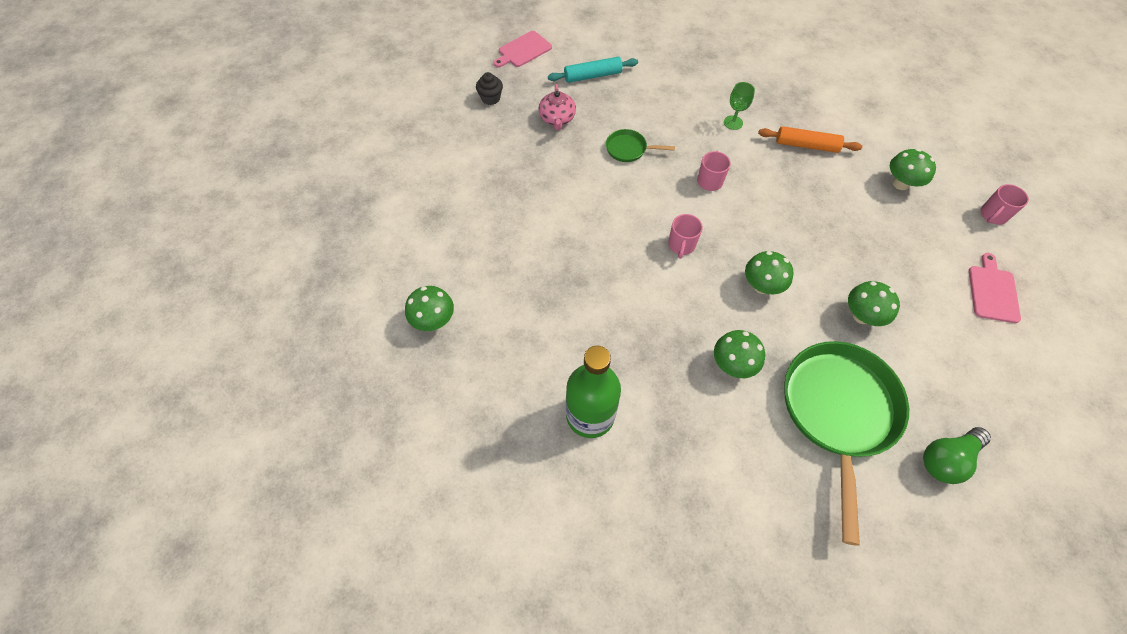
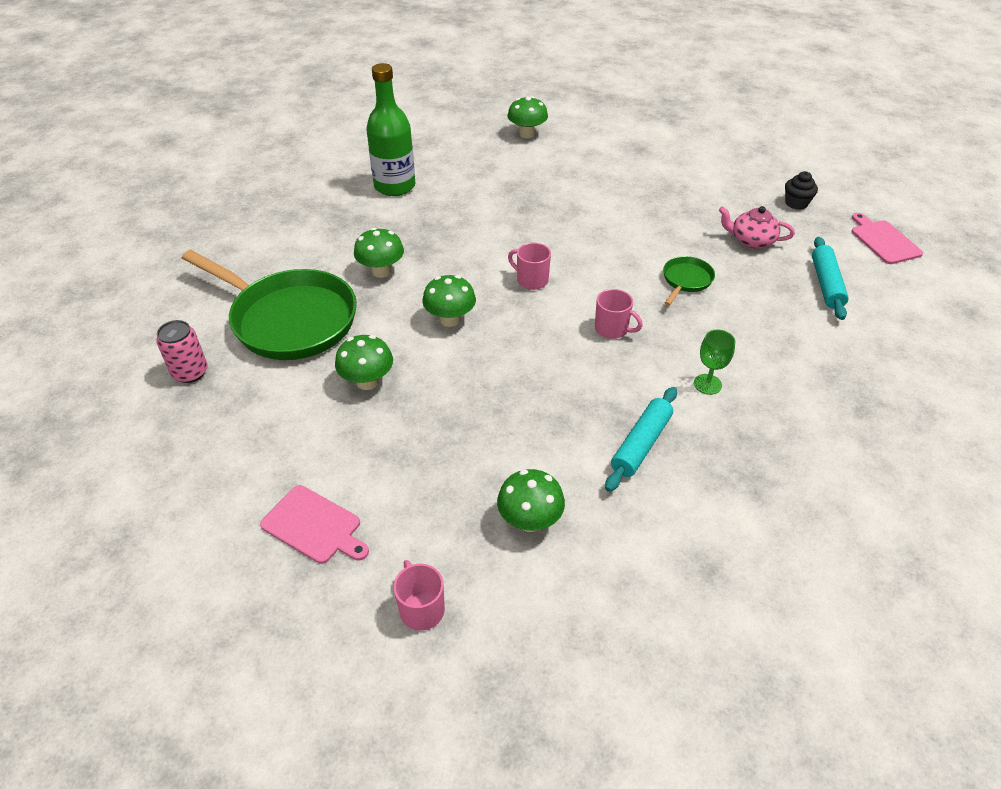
camera: 110 degrees right, 15 degrees down
(806, 145) = (641, 444): orange rolling pin -> turquoise rolling pin
(946, 459) = (190, 372): green light bulb -> pink can

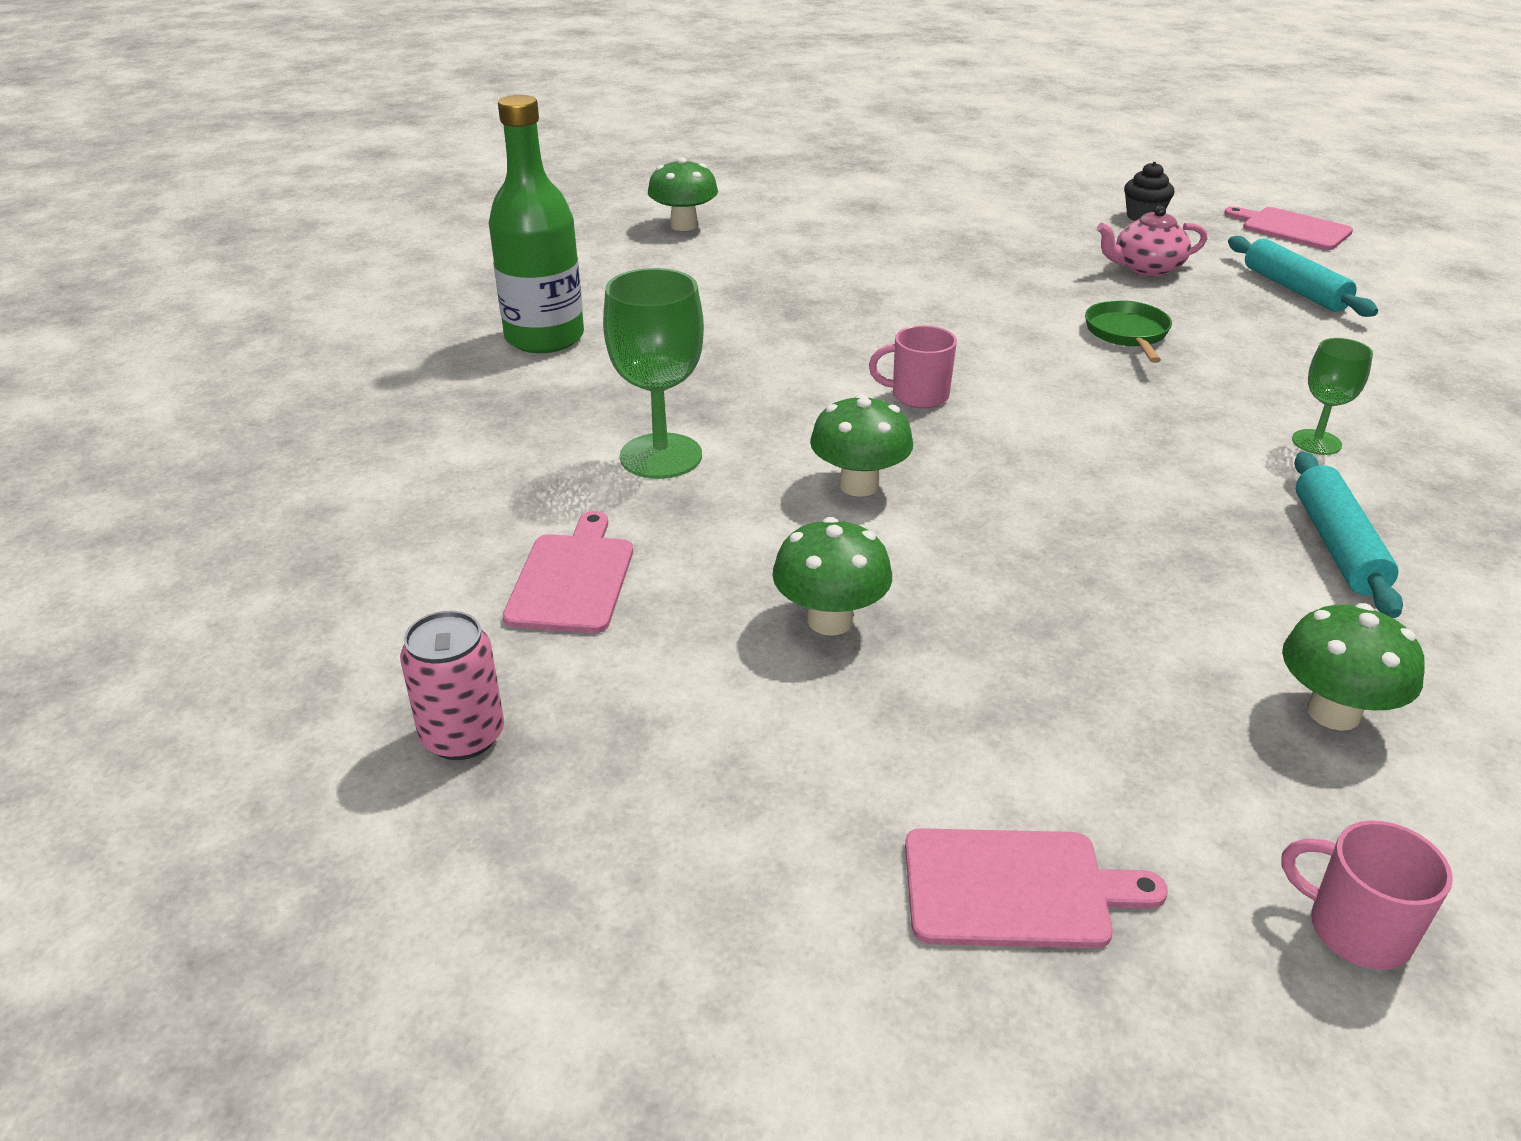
camera: 30 degrees left, 10 degrees down
(289, 319) = (572, 579): green pan -> pink cutting board
(381, 271) = (661, 456): green mushroom -> green goblet
(612, 329) = (1110, 419): pink mug -> none

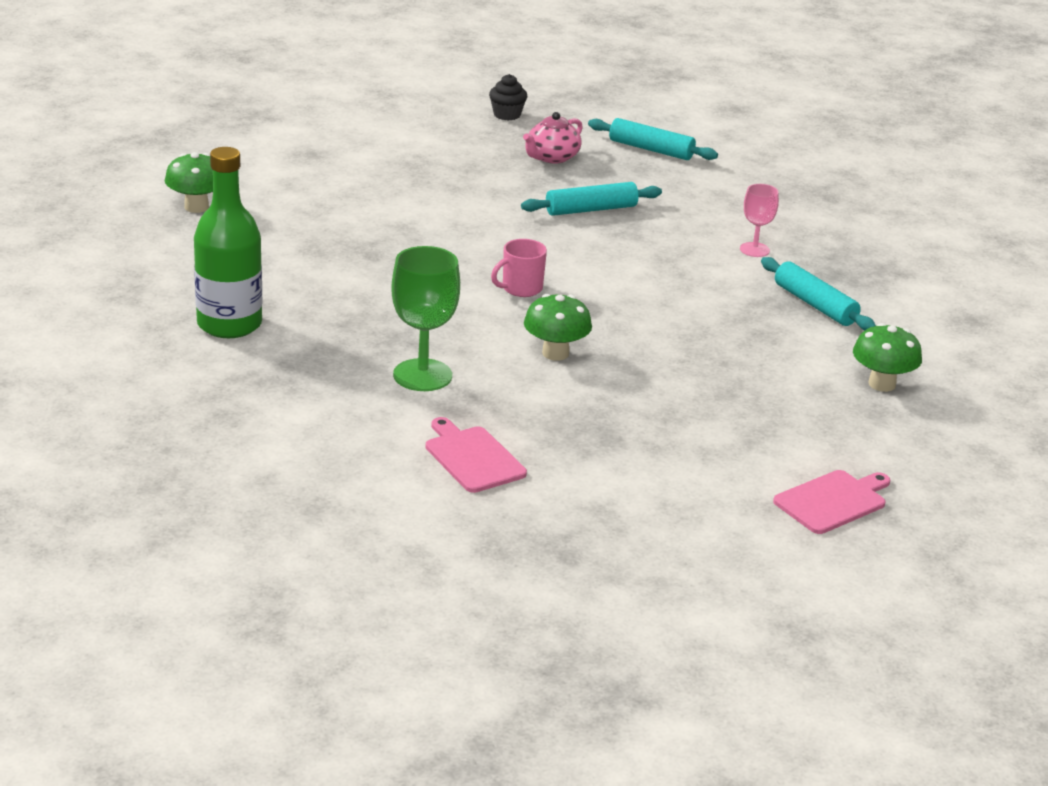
camera: 40 degrees left, 5 degrees down
(463, 736) = (528, 546): pink can -> none
(830, 620) = (629, 427): green mushroom -> none
(1127, 334) = (591, 209): green pan -> turquoise rolling pin
(1292, 229) = (606, 101): pink cutting board -> none
(1316, 442) = (754, 250): green goblet -> pink goblet
(1356, 929) = (960, 463): pink mug -> none

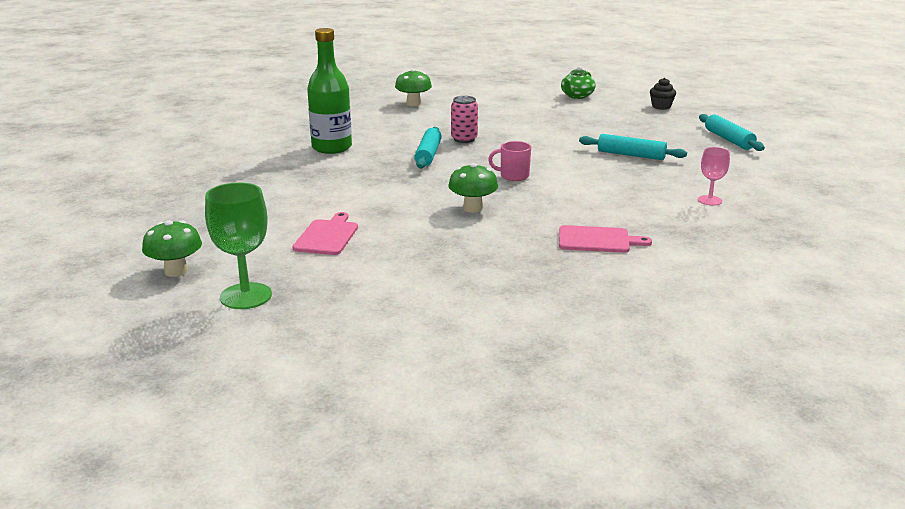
camera: 45 degrees right, 5 degrees down
(370, 249) = (464, 139): none -> pink can
(383, 125) = (577, 96): none -> green teapot
(422, 375) = (379, 194): green goblet -> green goblet (246, 296)
(552, 157) = (653, 129): pink teapot -> none
(815, 305) = (701, 239): turquoise rolling pin -> turquoise rolling pin (428, 155)
(833, 501) = (499, 342): pink cutting board -> pink cutting board (597, 240)
(882, 384) = (669, 295): green mushroom -> green mushroom (176, 271)

